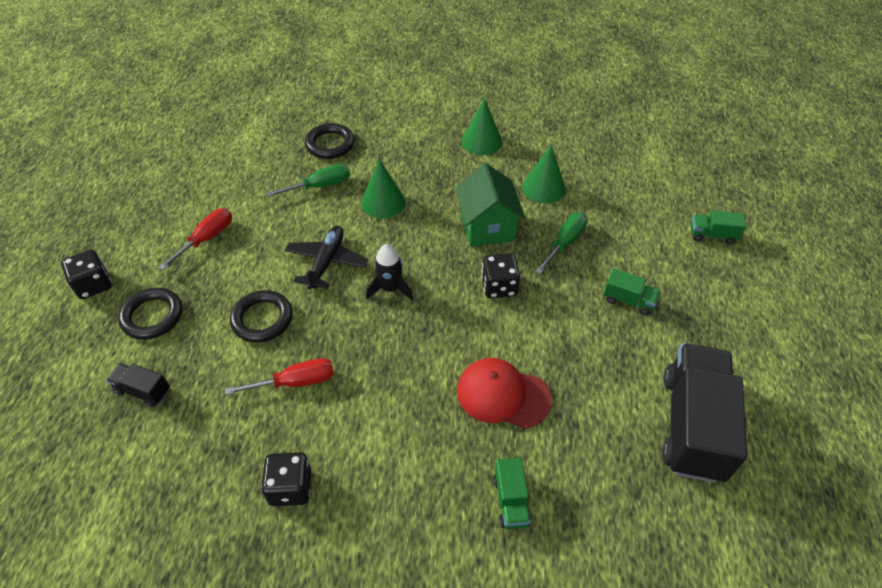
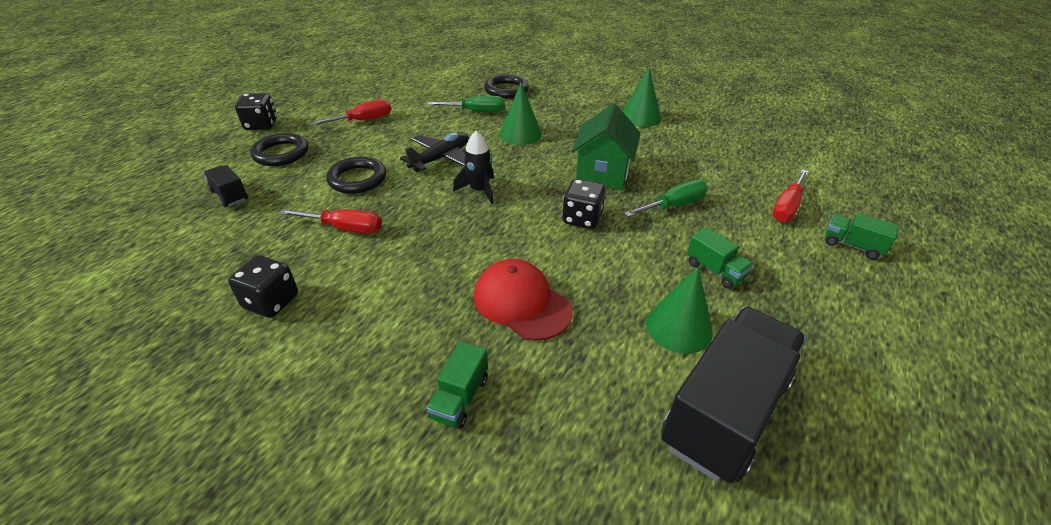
camera: 25 degrees right, 10 degrees down
(543, 188) = (679, 161): green cone -> green cone (679, 327)
(651, 211) = (787, 207): none -> red screwdriver

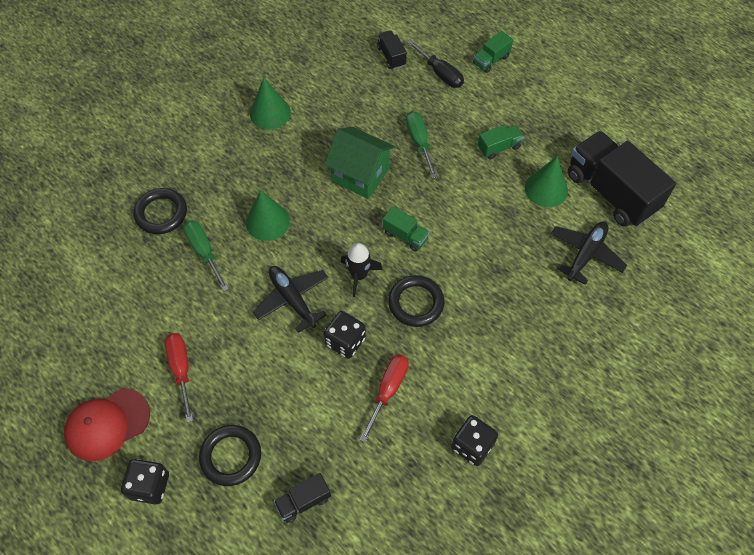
camera: 75 degrees left, 20 degrees up
(357, 179) = (308, 378): black ring -> black ring (416, 303)
(460, 398) = (582, 324): green truck -> green truck (405, 236)
(476, 112) = (204, 252): green screwdriver -> green screwdriver turned 45 degrees counterclockwise
(522, 303) = (507, 272): red cap -> red cap (107, 424)
(582, 218) = (420, 209): black dice -> black dice (345, 341)
(586, 388) = (585, 254): none -> black plane
(775, 171) = (391, 56): none -> black truck
(787, 207) = (440, 73): red screwdriver -> black screwdriver

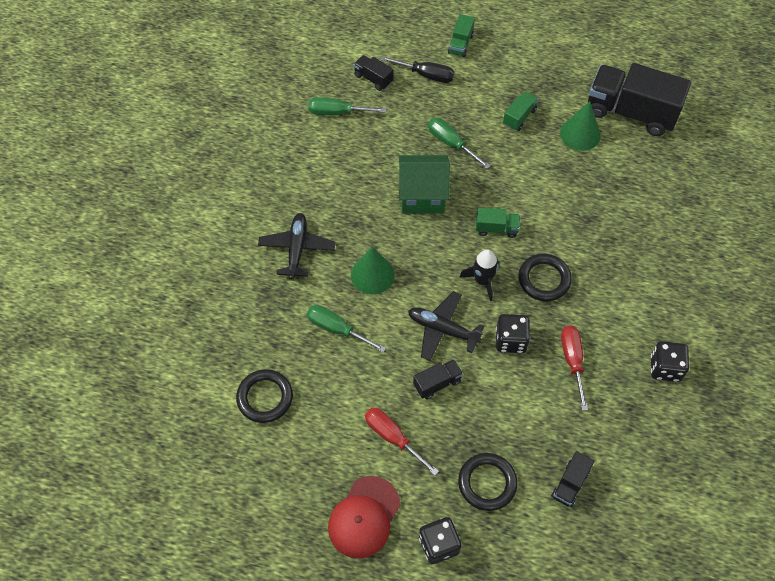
camera: 30 degrees left, 0 degrees up
(161, 213) = (272, 315): black ring -> black ring (265, 397)
(253, 344) = (437, 383): none -> black truck
(270, 113) = (303, 179): green cone -> none
(339, 71) = (337, 112): none -> green screwdriver
(585, 254) = (646, 172): black plane -> black plane (297, 249)

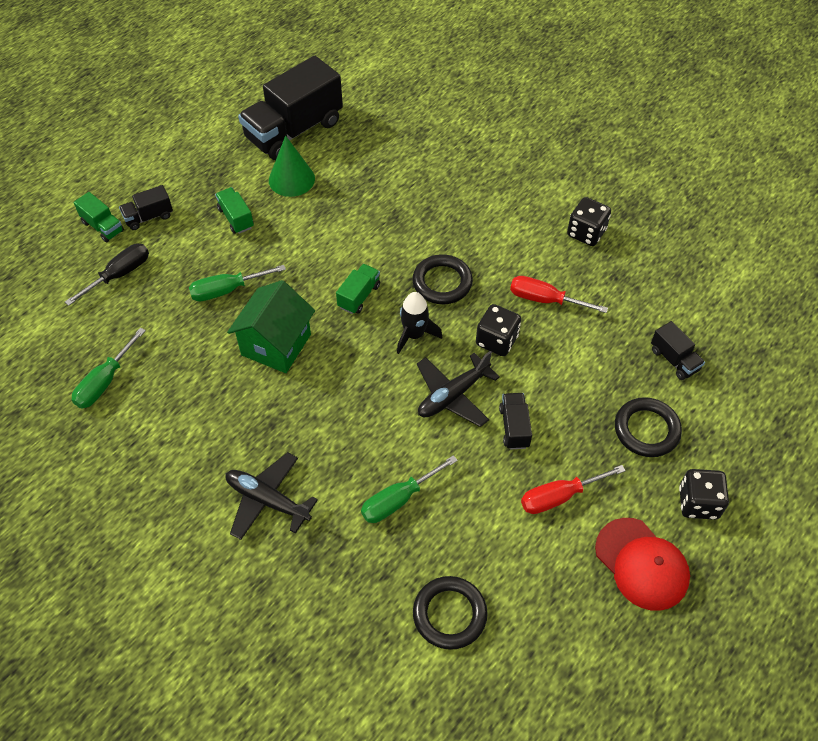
camera: 65 degrees left, 5 degrees down
(372, 275) = (348, 435): green cone -> none
(373, 79) = (85, 326): black truck -> black truck (149, 217)

